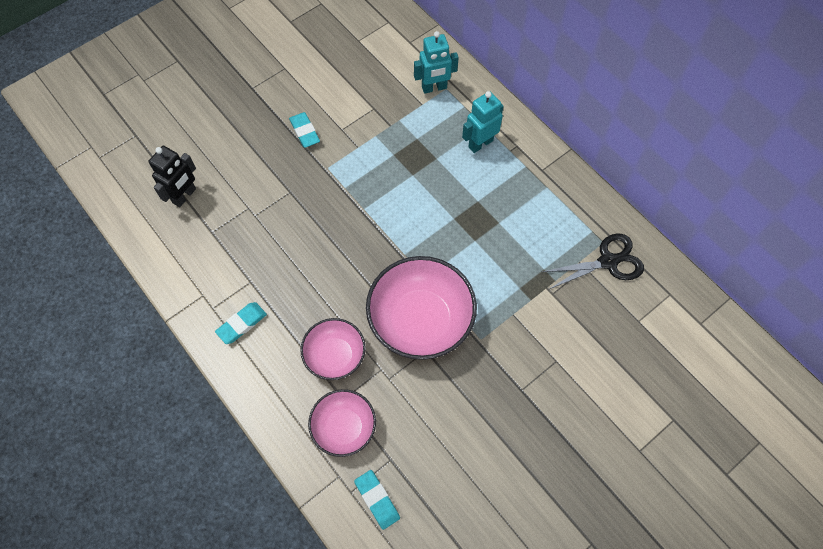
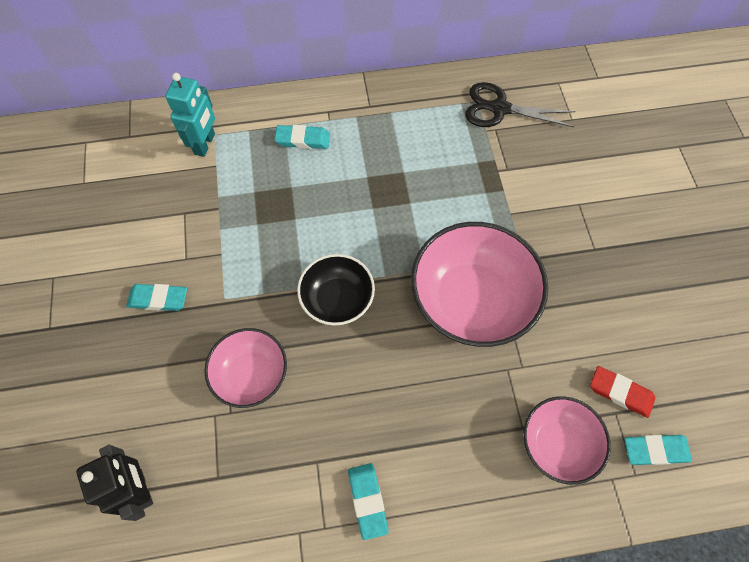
camera: 60 degrees left, 0 degrees up
(335, 356) = (466, 410): pink bowl -> pink bowl (251, 374)
(368, 234) = (337, 299): none -> black bowl
(408, 457) = (620, 392): none -> red eraser
(480, 143) = (303, 139): turquoise robot -> turquoise eraser
(608, 261) = (500, 109): black scissors -> black scissors turned 90 degrees counterclockwise

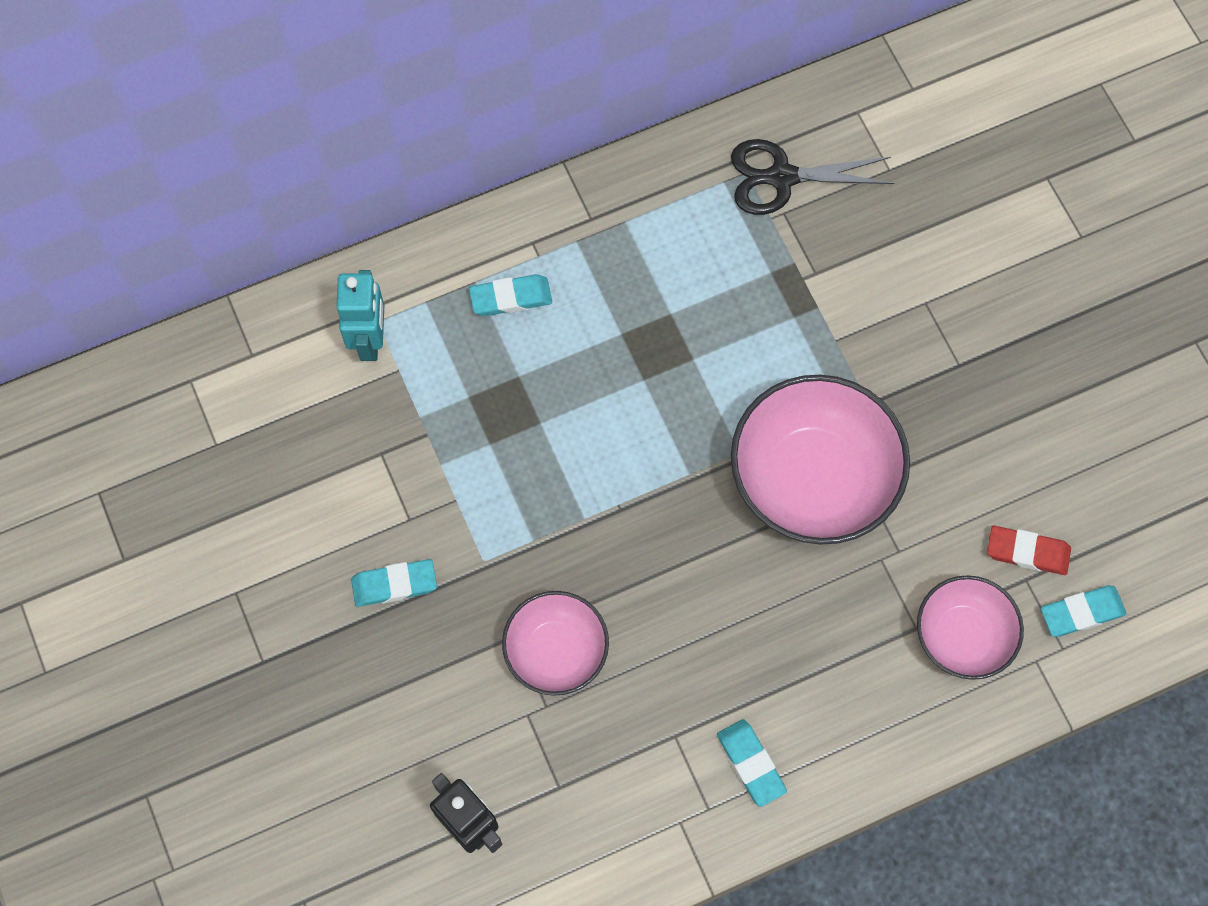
camera: 15 degrees left, 5 degrees up
(337, 299) = (636, 523): black bowl -> none

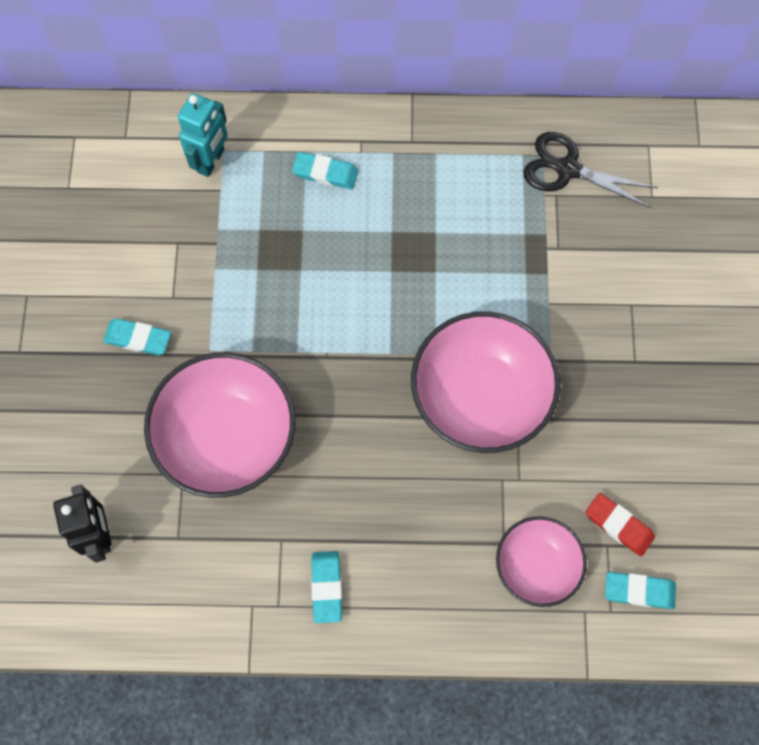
camera: 25 degrees right, 0 degrees up
(556, 651) = (227, 438): pink bowl -> pink bowl, size x1.71

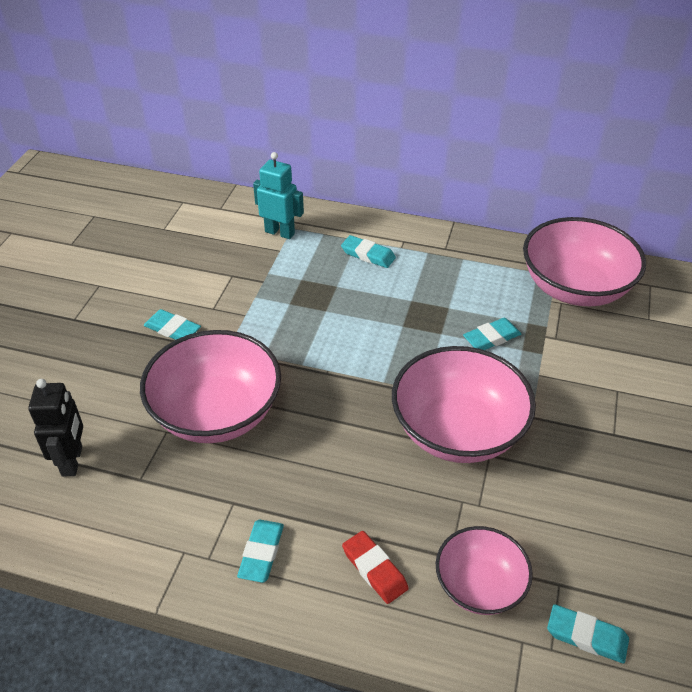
camera: 15 degrees right, 25 degrees down
(211, 161) = (280, 232): turquoise robot -> turquoise robot turned 105 degrees counterclockwise
(490, 265) = (491, 338): none -> turquoise eraser
(567, 169) = (575, 288): black scissors -> pink bowl
(619, 525) = (574, 568): red eraser -> red eraser (374, 569)

